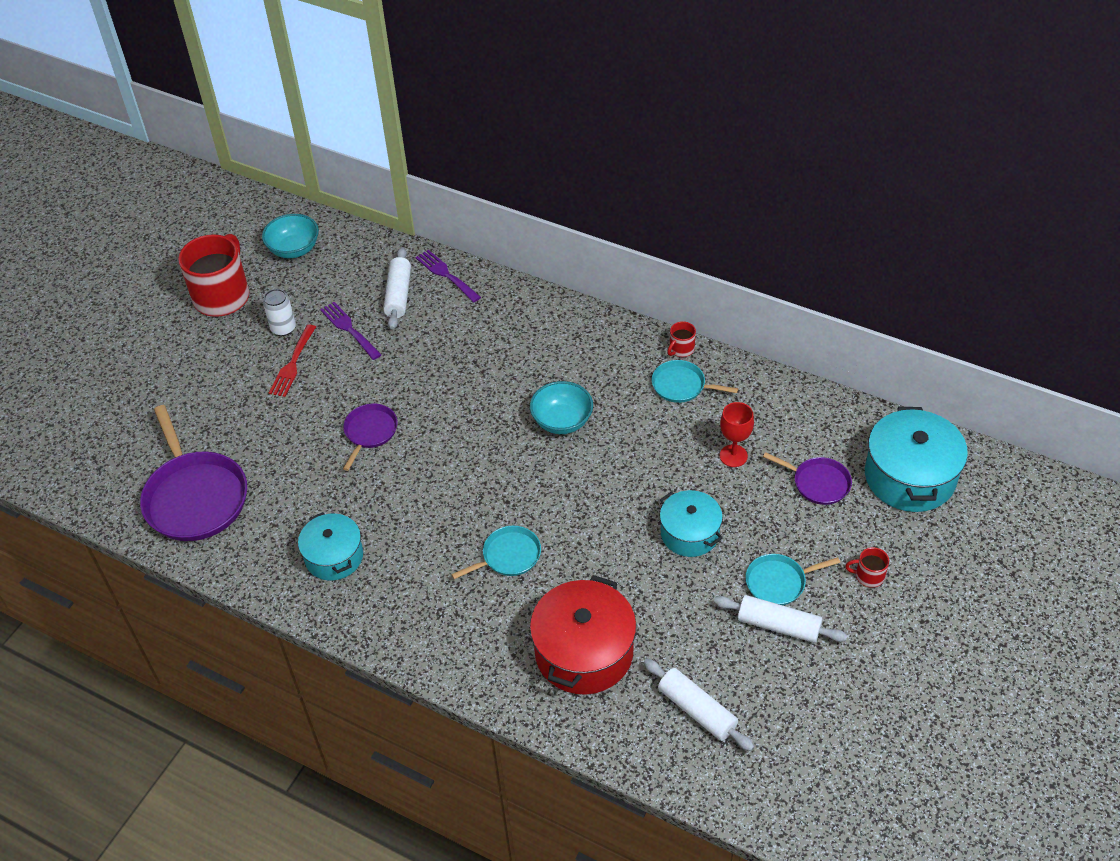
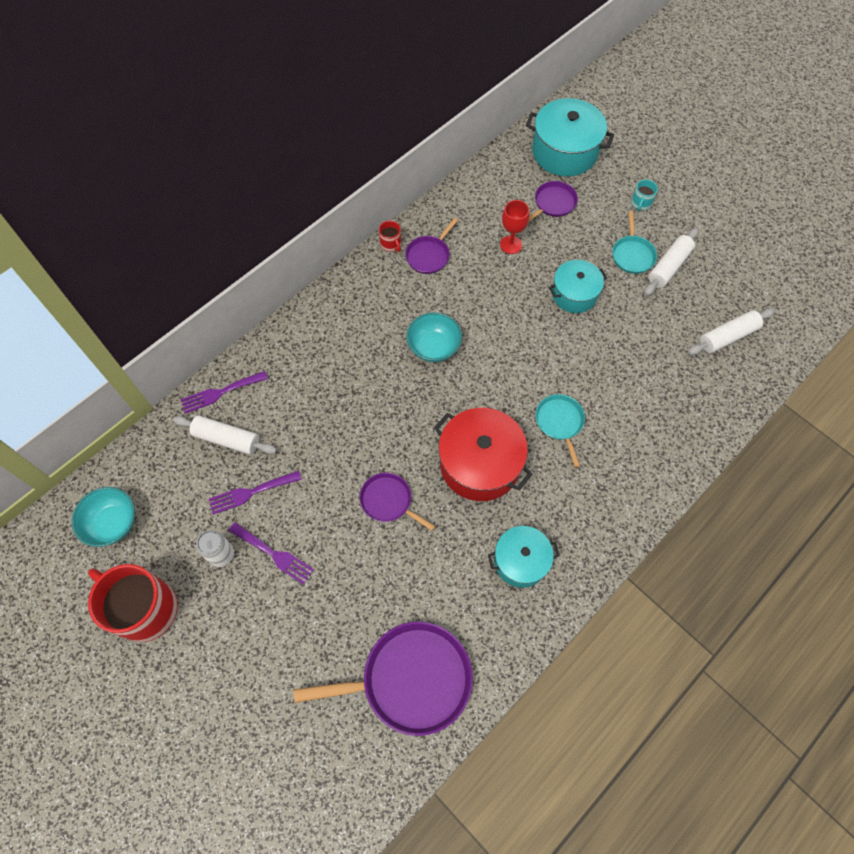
camera: 75 degrees left, 15 degrees up
(292, 364) = (274, 554): red fork -> purple fork
(584, 652) = (663, 394): red pot -> red pot (480, 464)
(681, 385) = (429, 255): turquoise pan -> purple pan
(868, 576) = (641, 203): red mug -> turquoise mug

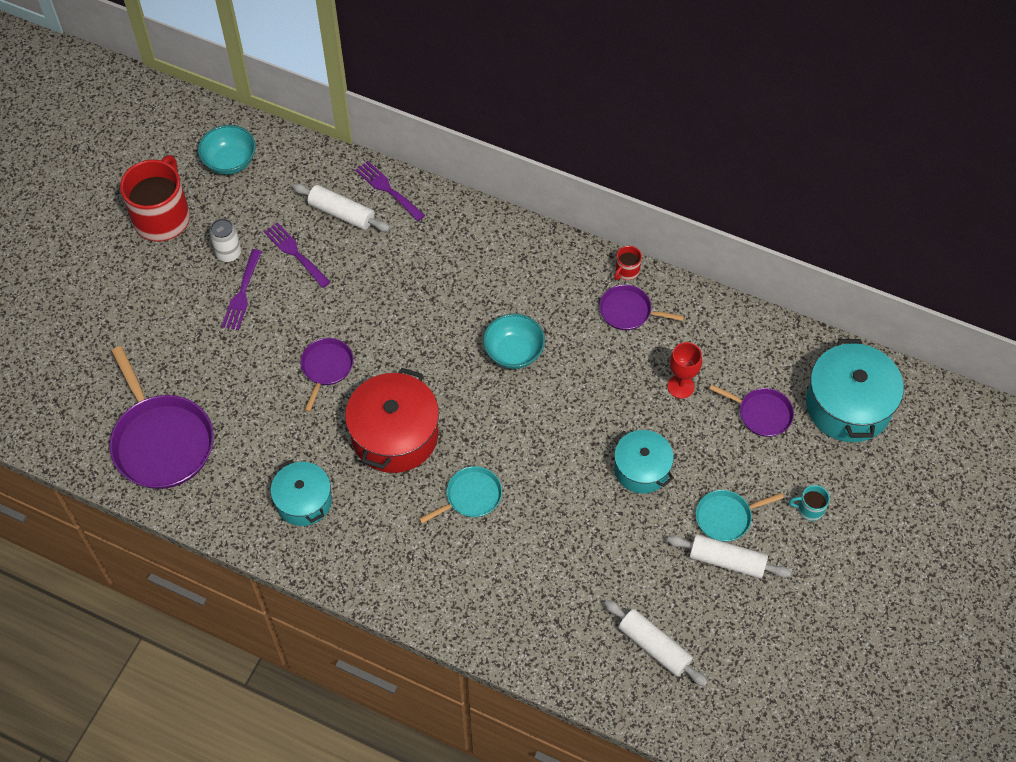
camera: 70 degrees right, 5 degrees down
(227, 439) = (341, 213): white rolling pin -> white rolling pin turned 60 degrees counterclockwise

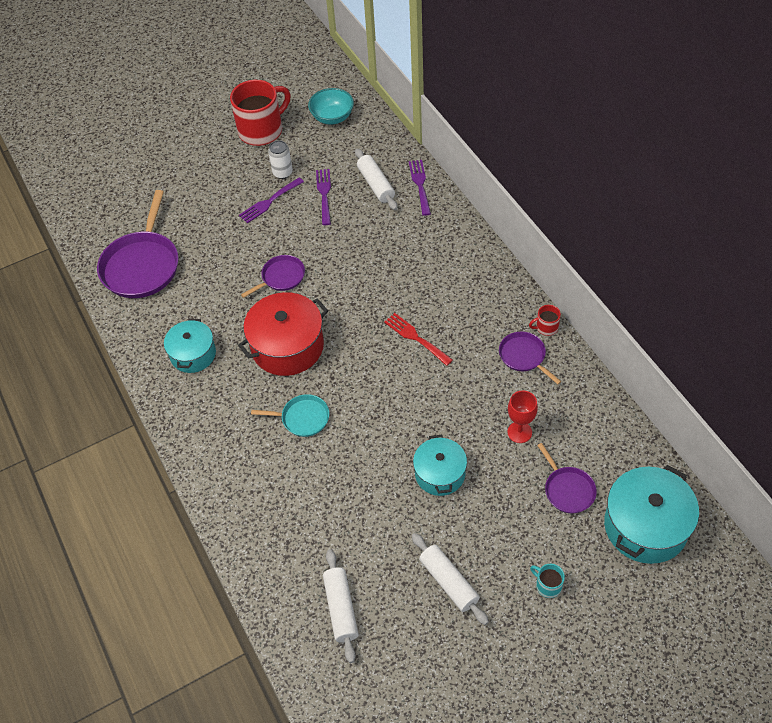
camera: 40 degrees right, 5 degrees down
(514, 352) = (415, 338): turquoise bowl -> red fork
(726, 517) = (475, 549): turquoise pan -> none

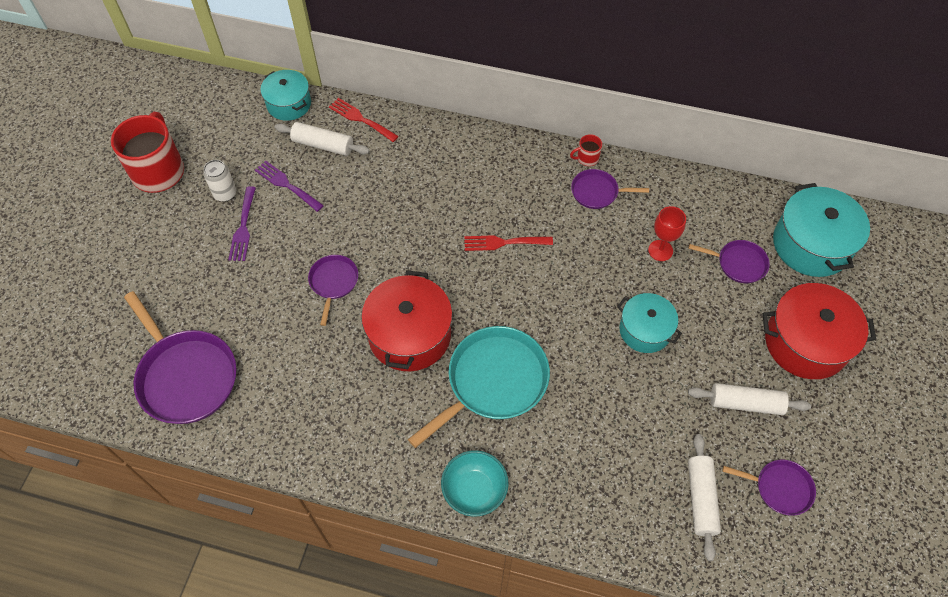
camera: 50 degrees left, 5 degrees up
(193, 354) = (334, 412): turquoise pot -> turquoise pot (289, 104)
(303, 418) = (493, 381): turquoise pan -> turquoise pan, size x1.88
(332, 117) = (214, 115): turquoise bowl -> turquoise bowl (474, 490)
(341, 608) = (701, 499): white rolling pin -> white rolling pin turned 60 degrees clockwise
(401, 655) = (780, 488): none -> purple pan
(420, 185) = (360, 119): purple fork -> red fork
(546, 327) = (587, 158): red mug -> red mug turned 45 degrees clockwise
(548, 585) = (806, 342): turquoise mug -> red pot

